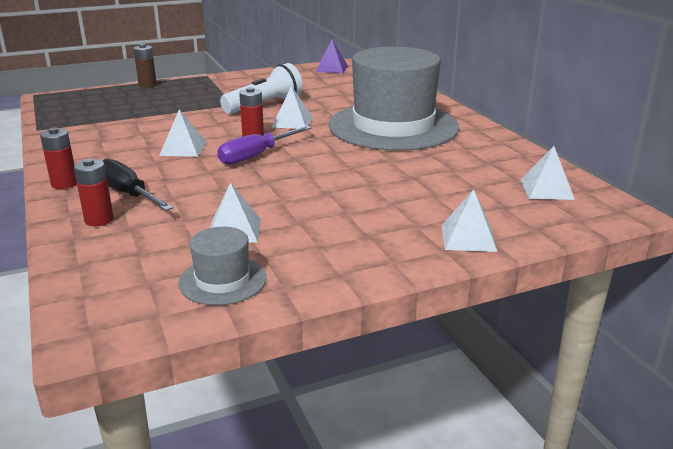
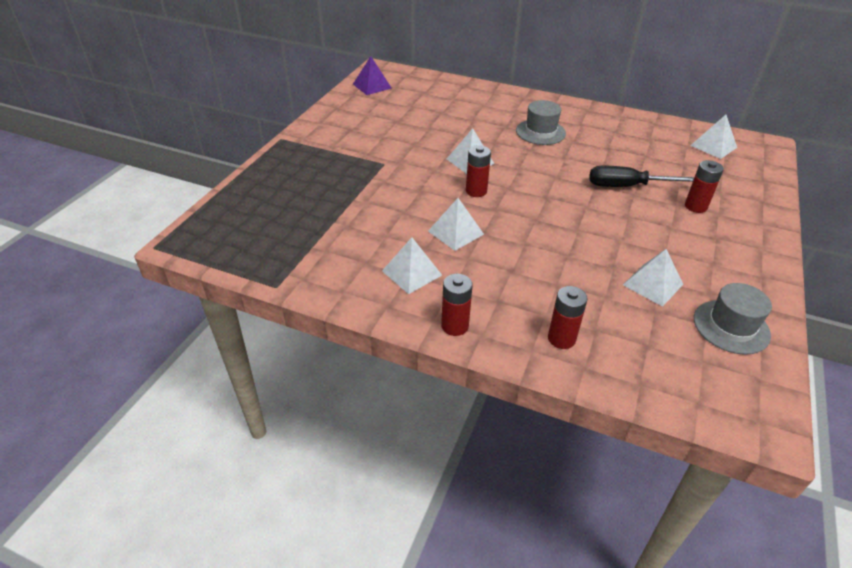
camera: 45 degrees left, 15 degrees up
(128, 194) = (523, 302): black screwdriver -> black screwdriver (627, 186)
(147, 85) = (252, 176): brown battery -> none
(256, 156) = (520, 209): purple screwdriver -> none
(264, 105) = (411, 153): white flashlight -> none
(393, 126) = (540, 132): grey hat -> grey hat, size x0.42
(406, 212) = (695, 206): none -> red battery
(468, 238) = (754, 207): white pyramid -> white pyramid (412, 273)

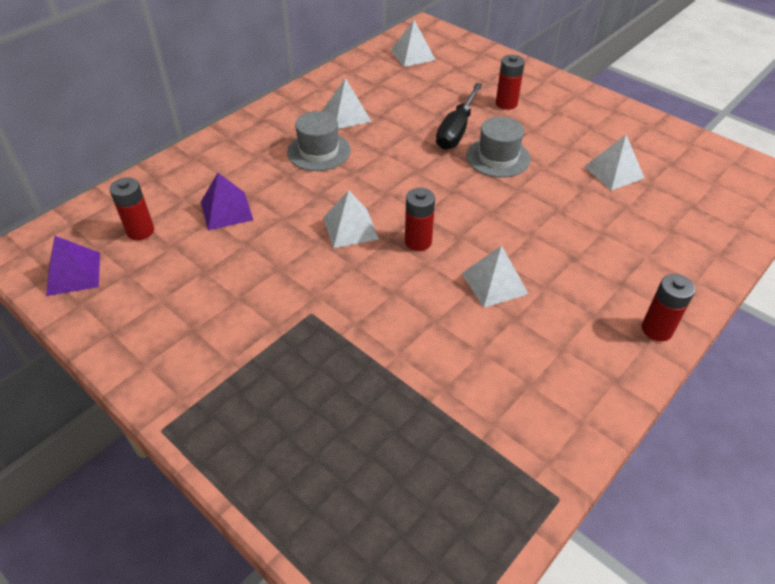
camera: 70 degrees left, 5 degrees up
(412, 273) = (560, 343): white pyramid -> white pyramid (347, 115)
(453, 114) = (226, 210): none -> purple pyramid
(561, 338) = (682, 256): red battery -> red battery (140, 231)
(731, 327) = (674, 151): grey hat -> grey hat (498, 157)

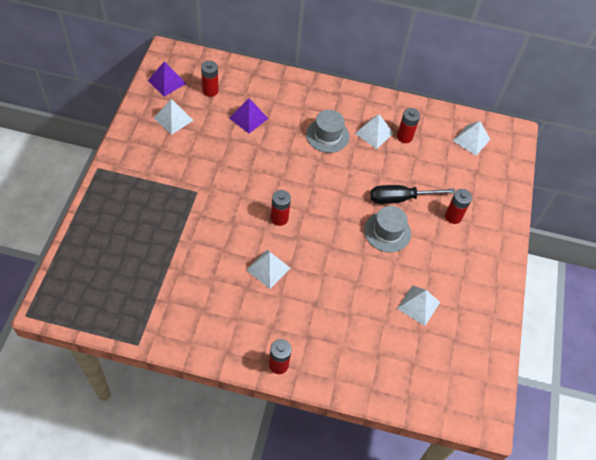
camera: 55 degrees right, 10 degrees up
(350, 228) = (270, 181): white pyramid -> white pyramid (173, 119)
(371, 95) = (404, 137): none -> red battery

